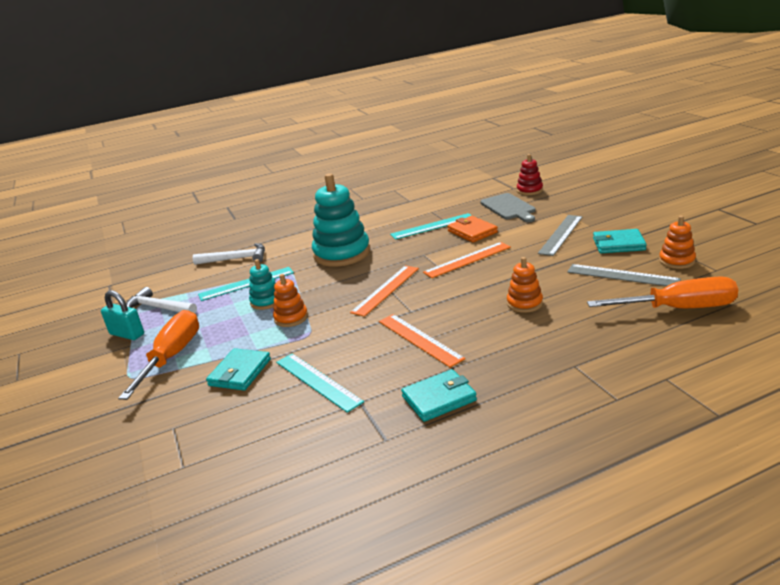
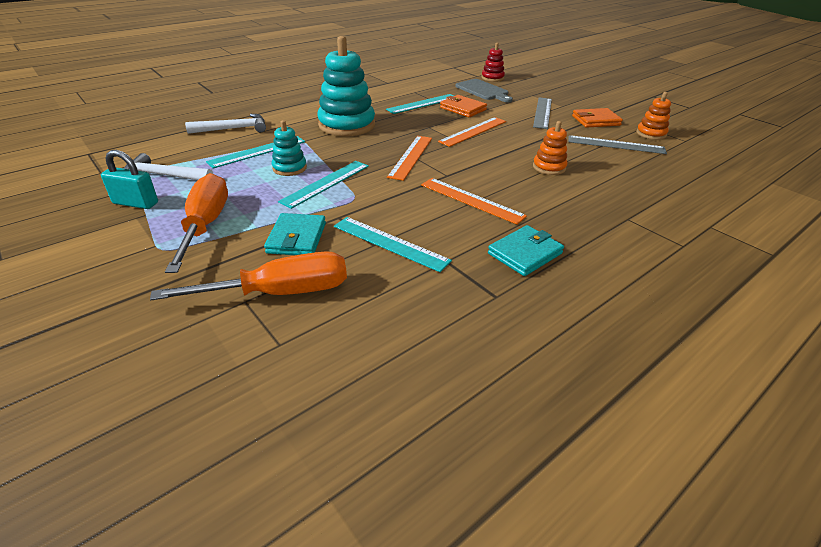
camera: 20 degrees left, 10 degrees up
(291, 318) = (326, 183): orange stacking toy -> turquoise ruler
(618, 244) = (595, 121): turquoise wallet -> orange wallet
(678, 308) = (679, 170): orange screwdriver -> orange screwdriver (280, 292)

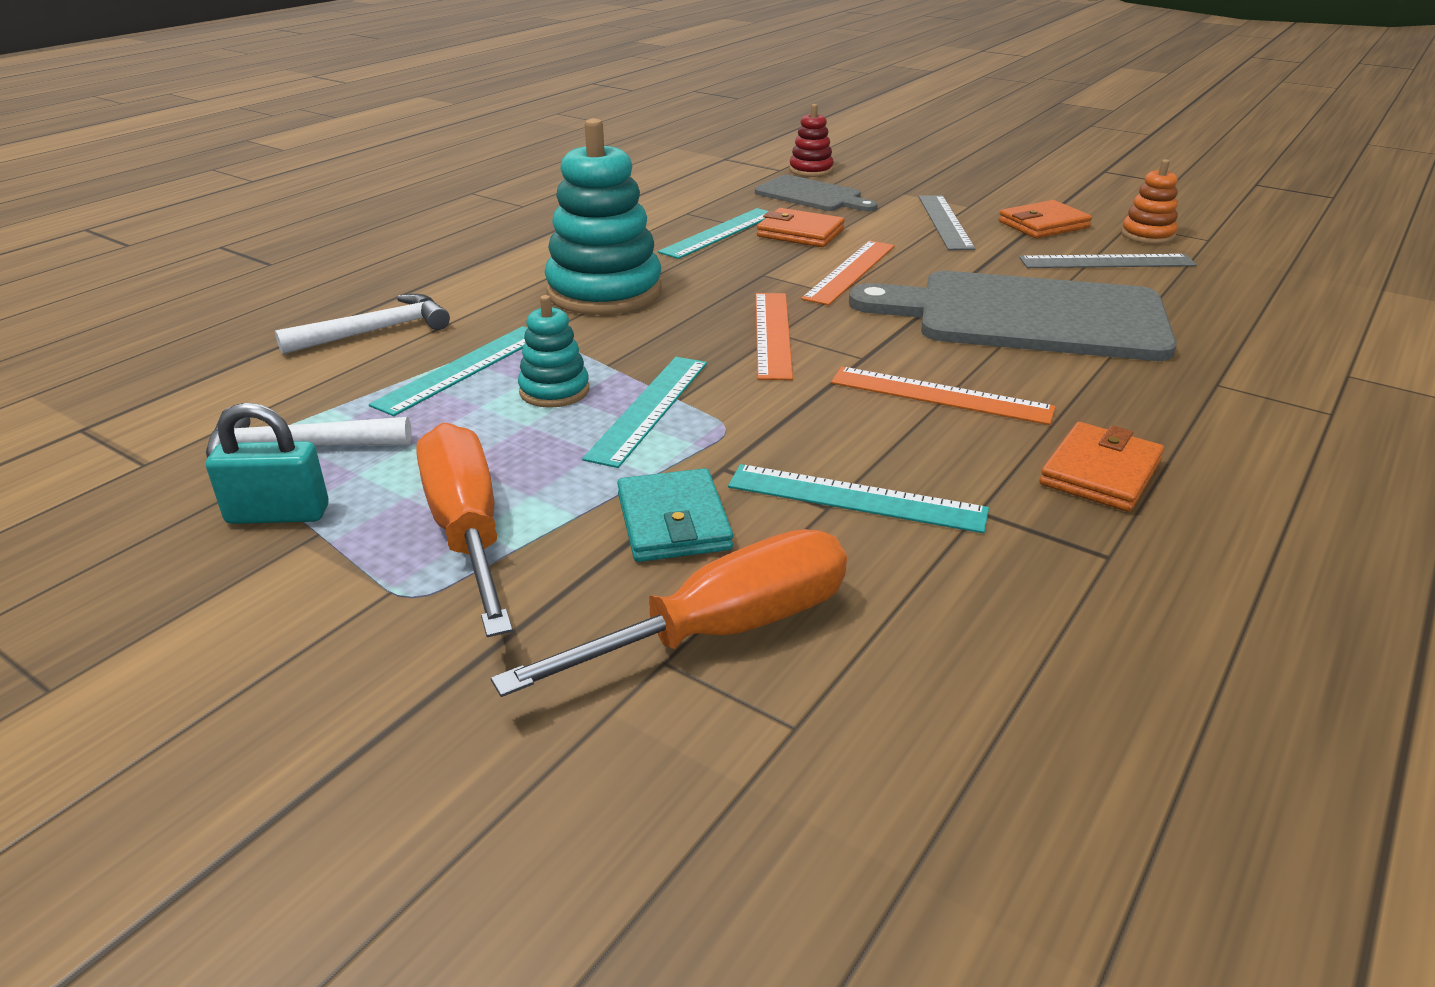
camera: 15 degrees left, 5 degrees down
(525, 253) = (1100, 473): turquoise wallet -> orange wallet
(549, 167) = (1027, 317): orange stacking toy -> grey cutting board

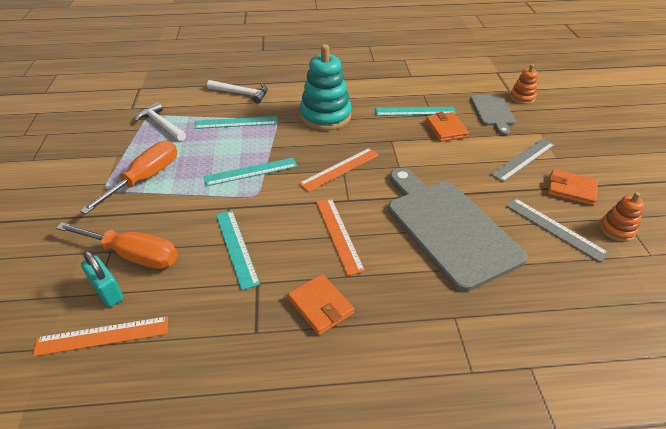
camera: 50 degrees right, 10 degrees up
(278, 514) = (126, 143): turquoise padlock -> turquoise padlock (107, 291)
(554, 391) = (241, 147): turquoise stacking toy -> none
(673, 522) = (184, 214): turquoise wallet -> none
(811, 170) = (522, 97): red stacking toy -> orange stacking toy
(850, 271) = (425, 159): orange ruler -> orange ruler (102, 336)
(1100, 473) = (320, 306): orange wallet -> orange wallet turned 60 degrees clockwise

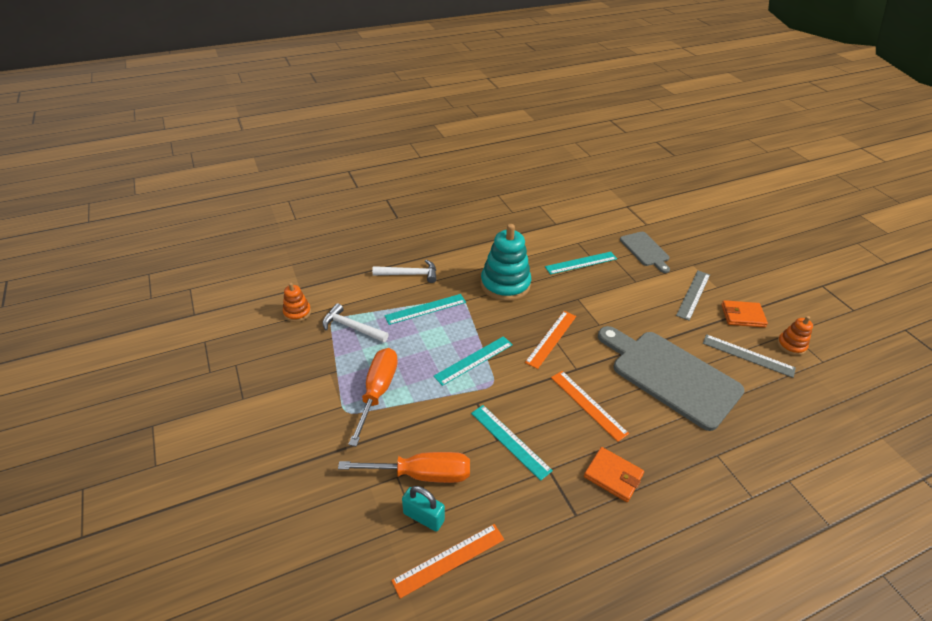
camera: 20 degrees left, 0 degrees up
(446, 129) = (617, 276): orange wallet -> none
(522, 97) = (661, 230): orange stacking toy -> orange stacking toy (297, 312)

